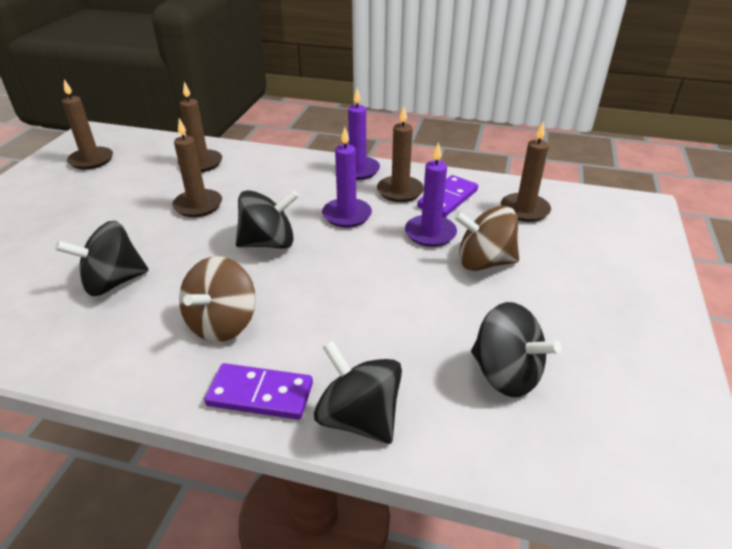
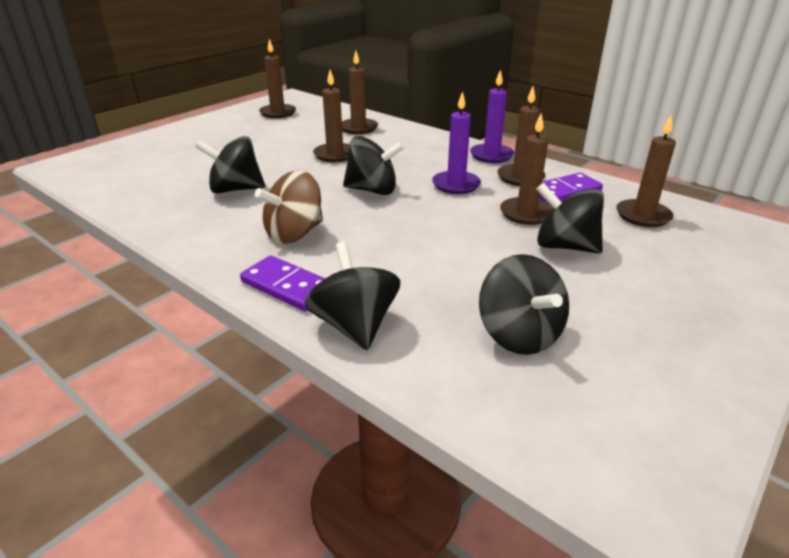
camera: 25 degrees right, 5 degrees down
(430, 233) = (526, 213): purple candle -> brown candle
(484, 262) = (564, 246): brown spinning top -> black spinning top

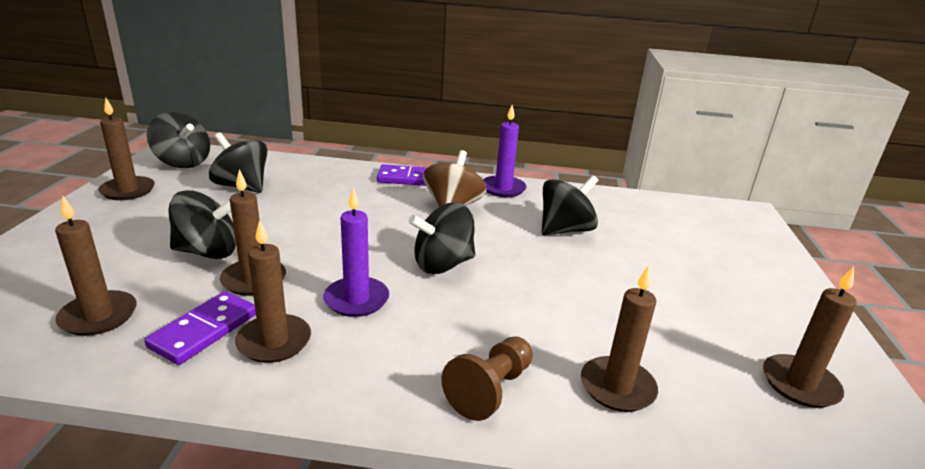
camera: 145 degrees right, 5 degrees down
(335, 155) = (554, 306): brown candle -> brown candle (128, 190)
(355, 325) = (346, 171): black spinning top -> black spinning top (183, 162)
(418, 139) = (490, 390): none -> brown pawn
(491, 155) = (339, 385): purple candle -> purple candle (503, 188)

